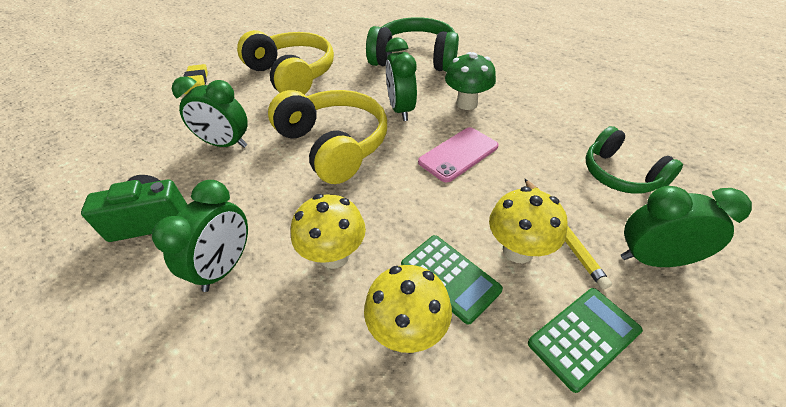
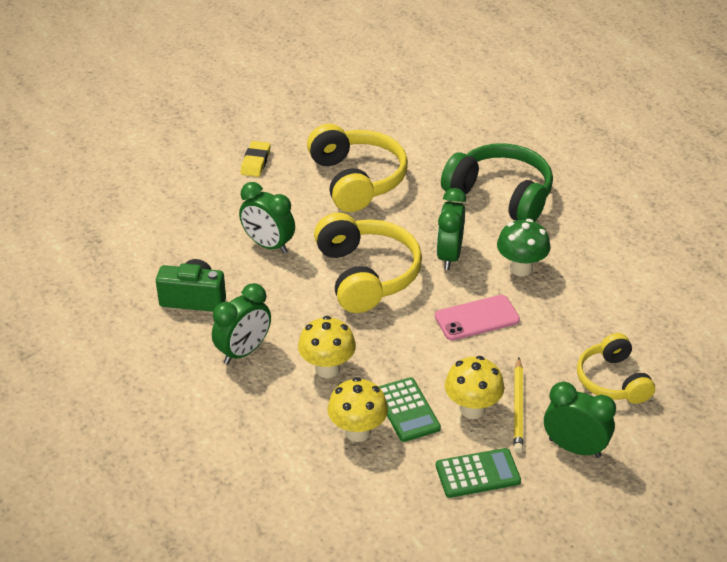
camera: 20 degrees right, 5 degrees down
(620, 174) = (612, 380): green headphones -> yellow headphones

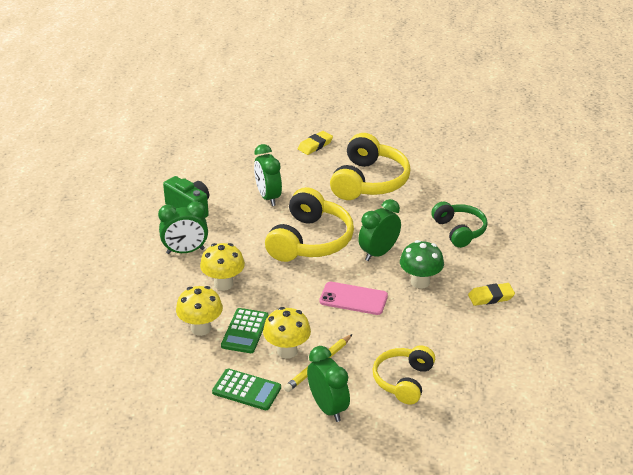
camera: 35 degrees right, 5 degrees down
(501, 195) = (459, 231): green headphones -> green headphones, size x0.63
(600, 252) = (491, 297): none -> yellow eraser

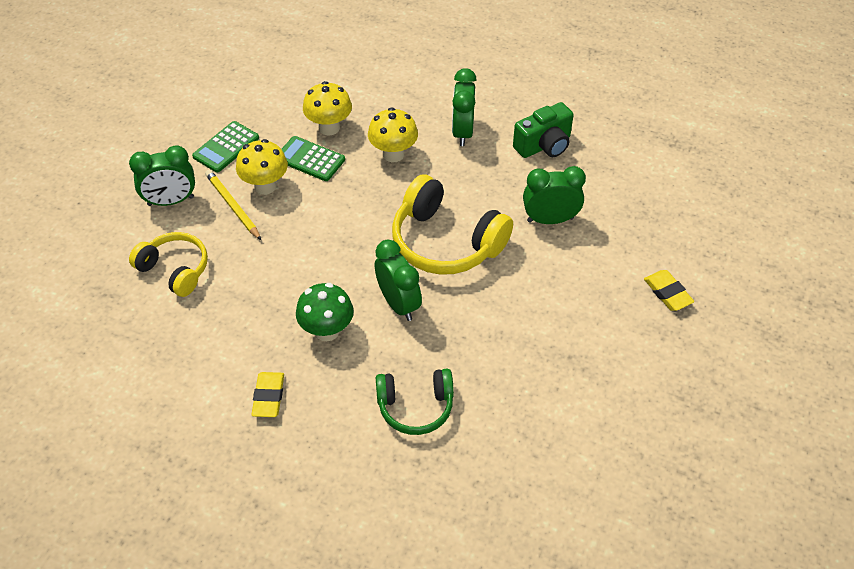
camera: 105 degrees right, 15 degrees up
(353, 299) = (323, 259): pink phone -> none
(369, 181) = (561, 333): yellow headphones -> none

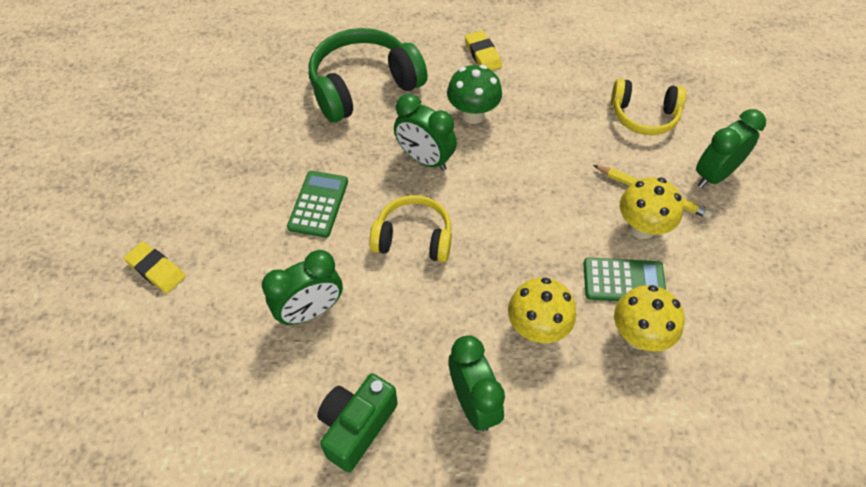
camera: 155 degrees right, 5 degrees up
(226, 147) = (725, 258): green calculator -> green calculator (318, 204)
(415, 407) = (363, 86): green headphones -> green headphones, size x1.59
(446, 242) = (413, 238): yellow headphones -> yellow headphones, size x0.63

